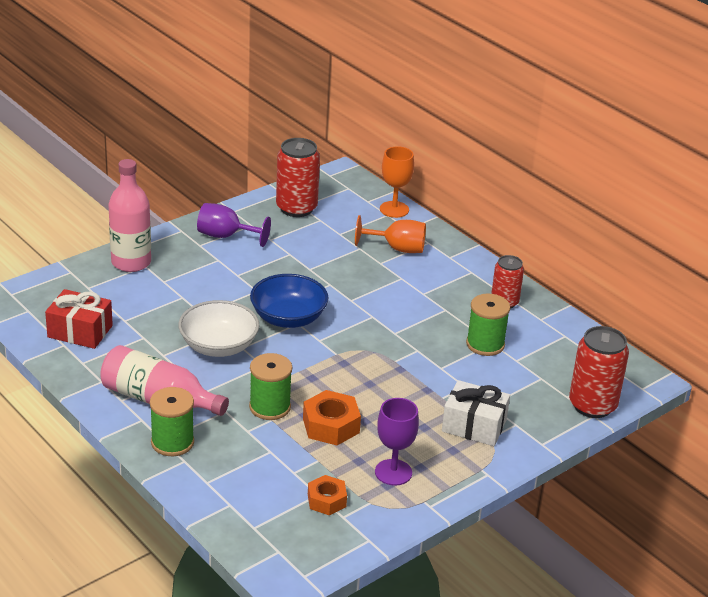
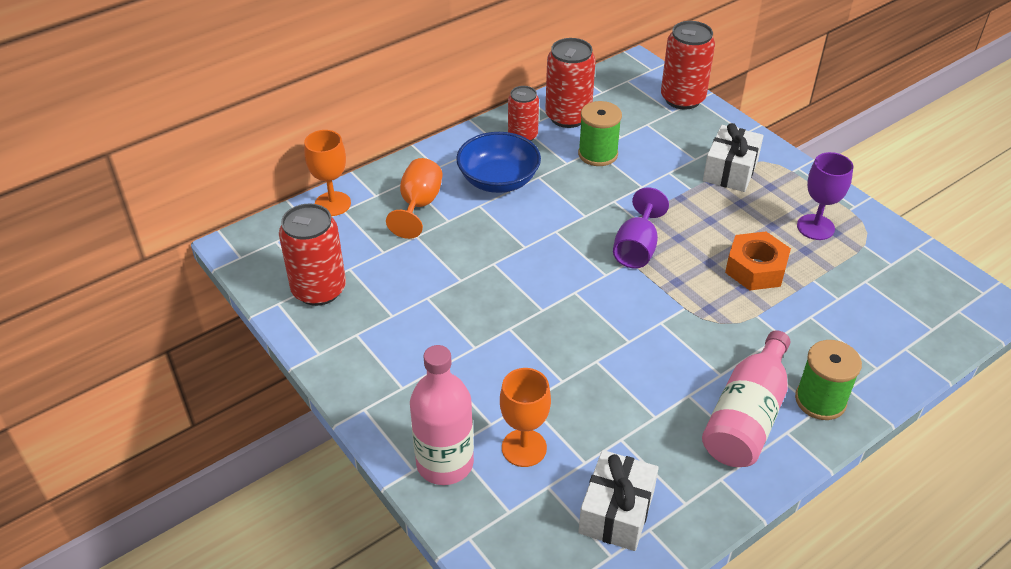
camera: 85 degrees left, 10 degrees up
(80, 331) = (616, 512): red gift -> white gift
(140, 294) = (524, 448): none -> orange goblet
(218, 346) = (630, 362): white bowl -> none
(226, 236) = (382, 360): purple goblet -> purple goblet (637, 248)
(270, 407) = (736, 316): green spool -> none
(288, 318) = (566, 300): blue bowl -> blue bowl (498, 180)
(326, 500) = (872, 275): orange nut -> none
(541, 329) = (568, 117): none -> red can

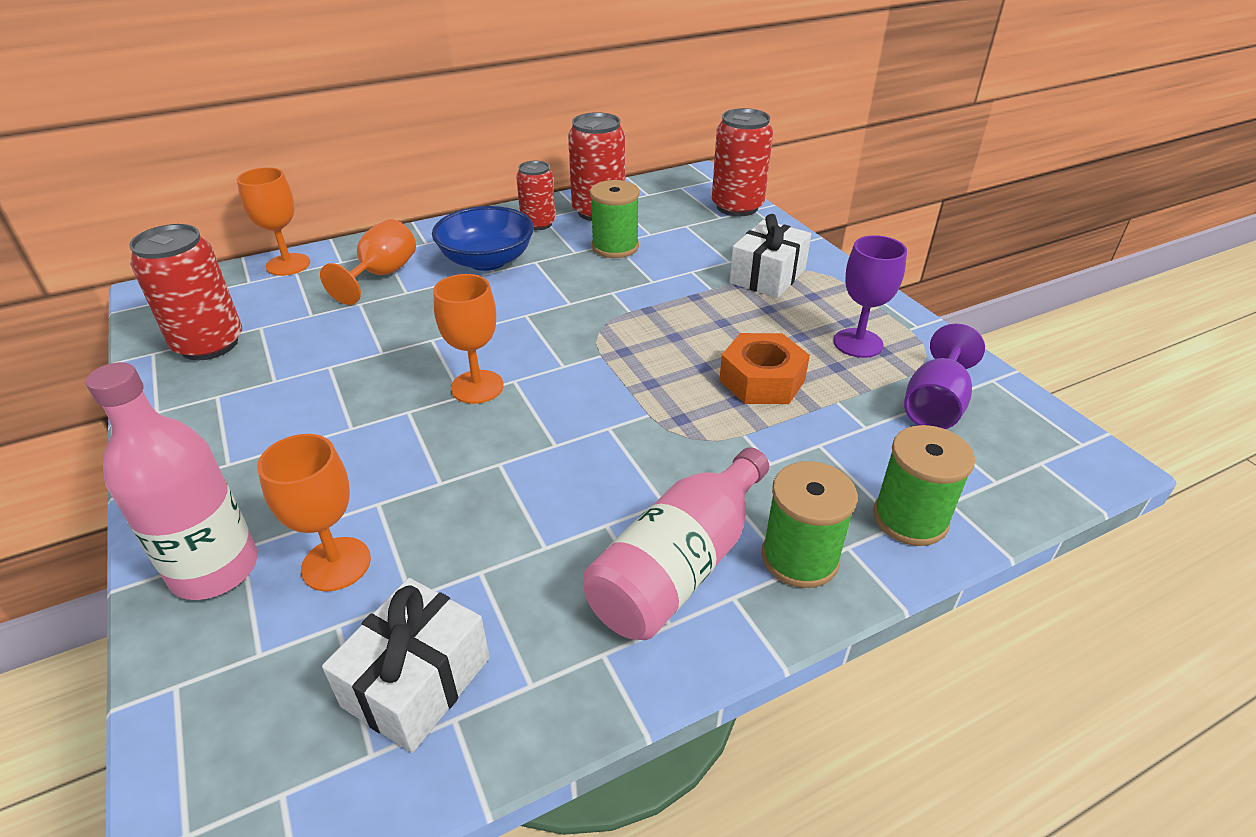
camera: 10 degrees right, 5 degrees down
(550, 301) = (477, 387): none -> orange goblet
(637, 248) = (616, 342): purple goblet -> purple goblet (935, 405)
(882, 363) = (910, 518): none -> green spool

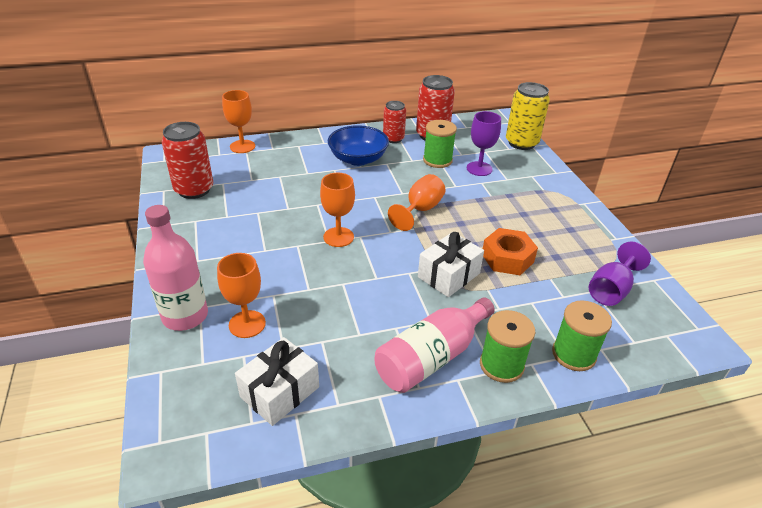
camera: 10 degrees right, 0 degrees up
(382, 275) = (295, 160): orange goblet -> orange goblet (420, 210)
(737, 207) = (521, 143): red can -> yellow can
(767, 276) = (529, 192): white gift -> white gift (448, 275)
(858, 343) = (574, 244): purple goblet -> purple goblet (479, 169)

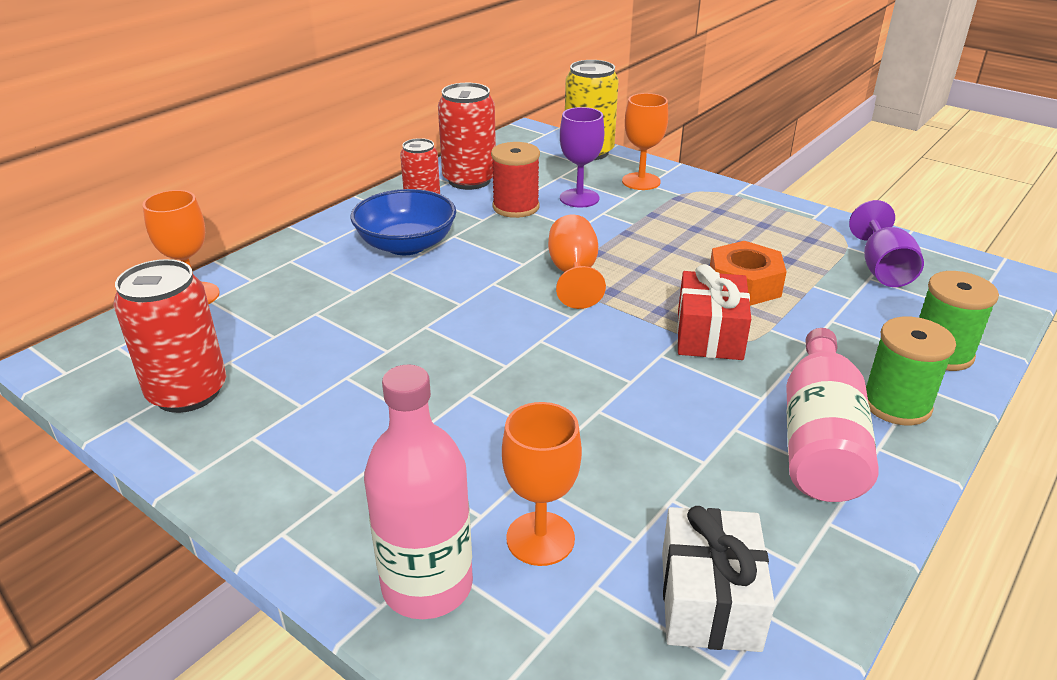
camera: 35 degrees left, 5 degrees down
(338, 237) = (513, 354): orange goblet -> orange goblet (641, 181)
(437, 160) = (516, 207): green spool -> red spool
(448, 275) = (709, 334): white gift -> red gift

